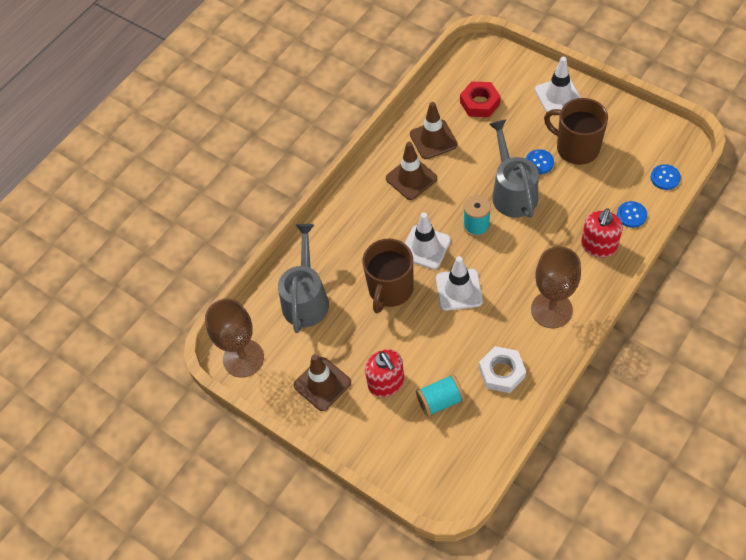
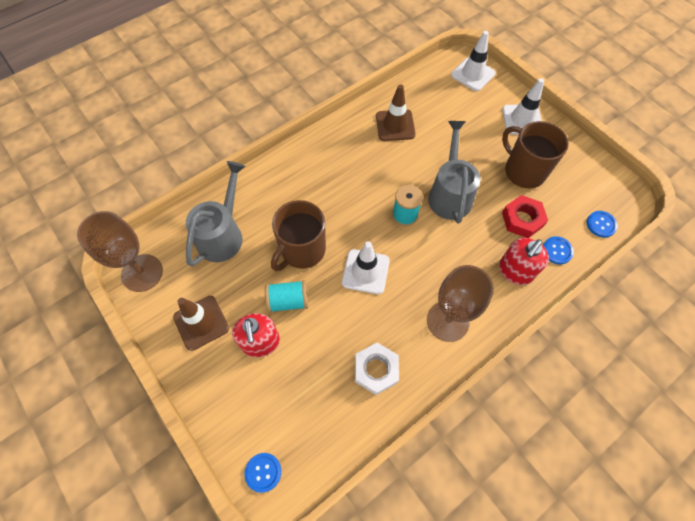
camera: 10 degrees right, 5 degrees up
(411, 178) = (362, 154): brown traffic cone -> none
(425, 247) = (350, 221): white traffic cone -> white traffic cone (472, 74)
(440, 400) = (305, 379): turquoise spool -> turquoise spool (288, 301)
(480, 103) = (448, 106): red nut -> red nut (522, 219)
(539, 162) = (484, 174): blue button -> blue button (263, 472)

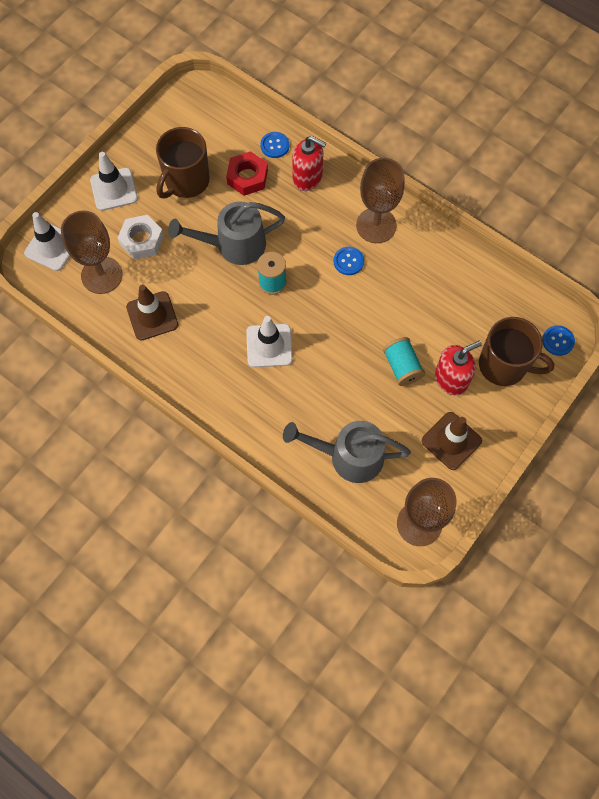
camera: 105 degrees left, 5 degrees up
(302, 250) = (343, 370): brown mug -> brown mug (504, 365)
(365, 271) = (348, 305): white traffic cone -> white traffic cone (269, 345)
(376, 370) = (442, 274): white nut -> white nut (141, 240)
(440, 100) = (101, 275): none -> brown goblet
(601, 224) = (234, 112): blue button -> blue button (348, 261)

